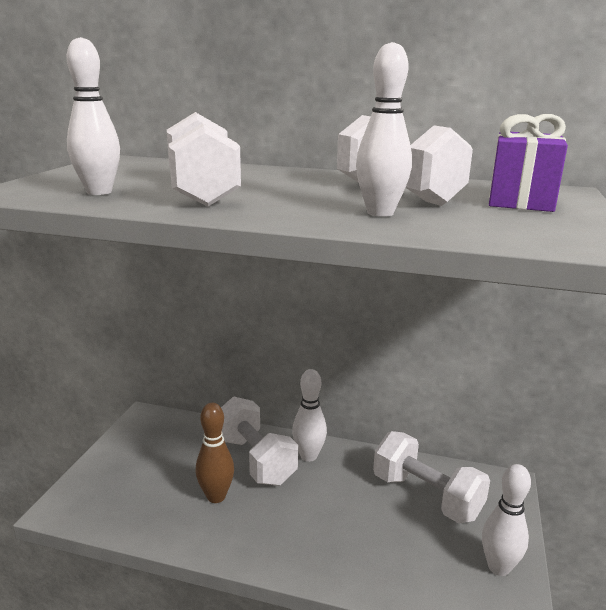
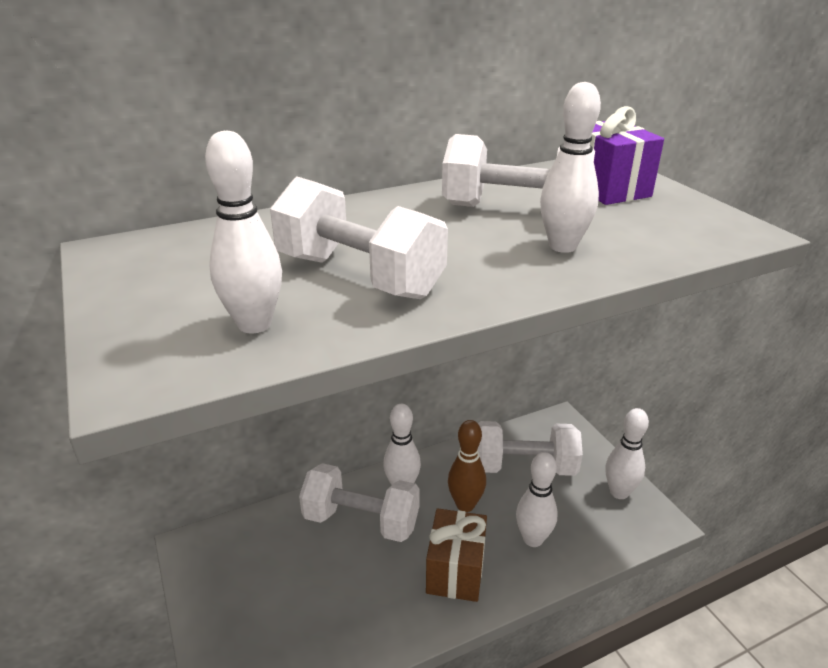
camera: 40 degrees left, 10 degrees up
(216, 496) = (369, 579): brown bowling pin -> brown bowling pin (465, 505)
(279, 530) = (455, 571): none -> brown gift
(368, 549) = (533, 539): none -> white bowling pin

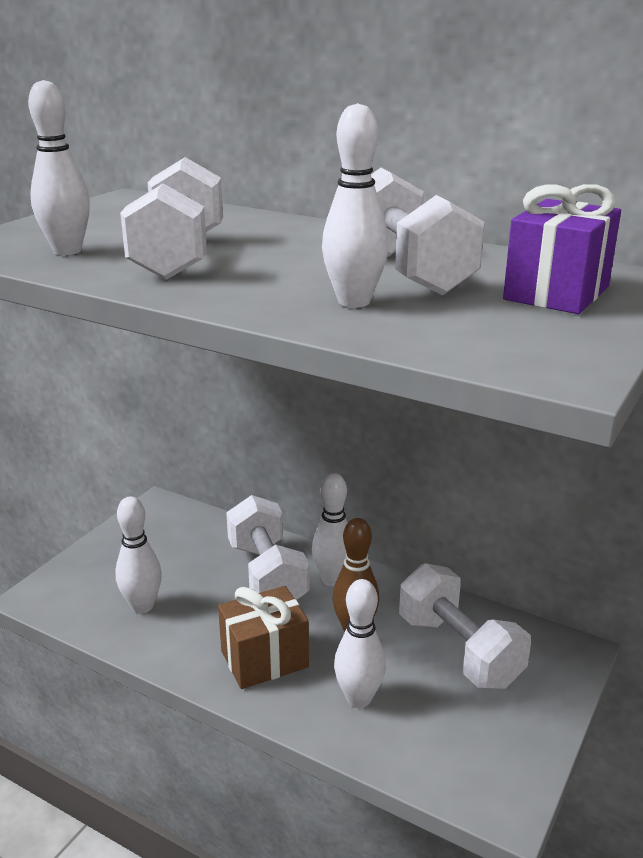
camera: 55 degrees right, 5 degrees down
(619, 492) = (511, 747): white bowling pin -> white bowling pin (142, 606)

